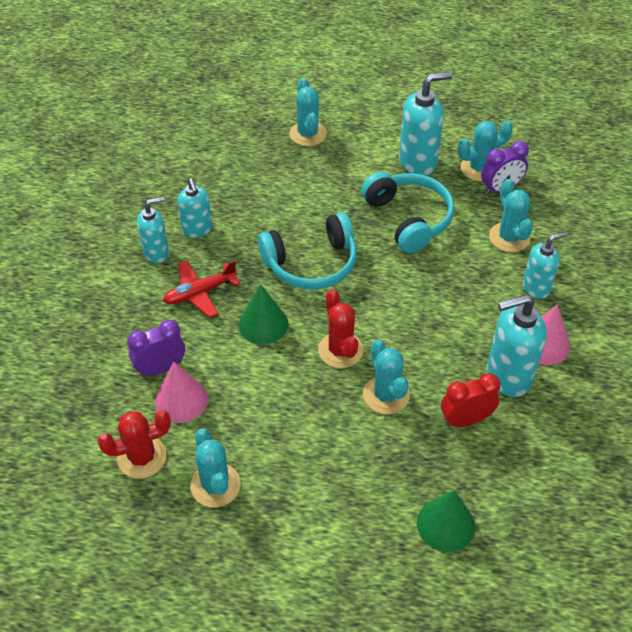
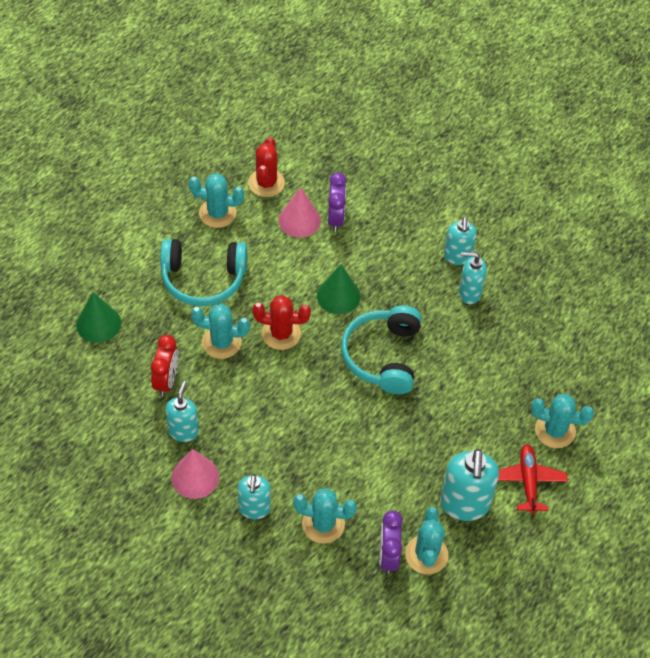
camera: 115 degrees right, 5 degrees up
(200, 293) = (396, 268): red plane -> red plane (528, 481)
(408, 218) = (393, 456): turquoise headphones -> turquoise headphones (203, 279)
(507, 376) = (183, 431): turquoise soap dispenser -> turquoise soap dispenser, size x0.64

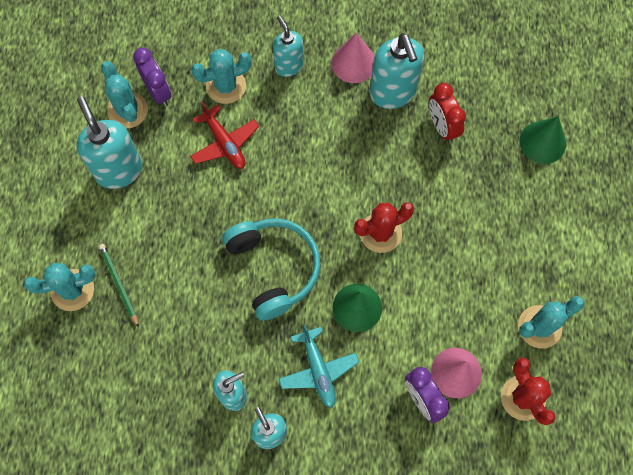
camera: 150 degrees right, 15 degrees up
(183, 431) = (393, 93): turquoise soap dispenser -> turquoise soap dispenser, size x1.57
(203, 279) = (492, 244): turquoise headphones -> none
(221, 342) = (425, 191): turquoise cactus -> none
(396, 274) = (318, 370): none -> turquoise plane
(514, 414) = (119, 284): none -> green pencil
(528, 481) = (74, 224): red plane -> red plane (225, 143)

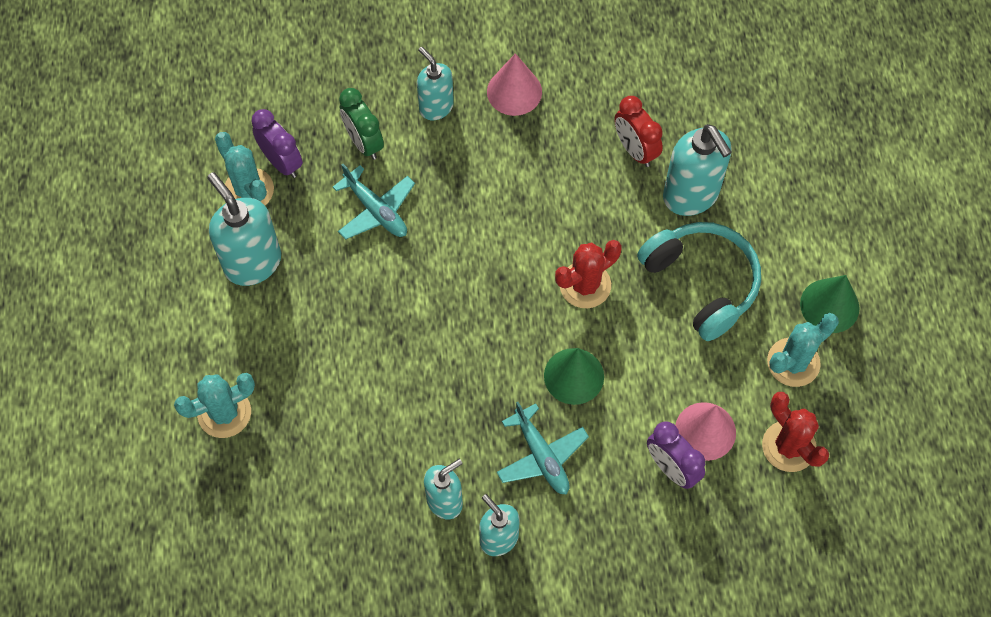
camera: 10 degrees left, 5 degrees down
(119, 284) = (280, 396): green pencil -> none
(225, 143) = (376, 210): red plane -> turquoise plane
(226, 86) = (364, 142): turquoise cactus -> green clock
(274, 268) = (465, 347): turquoise headphones -> turquoise headphones (701, 283)
(393, 93) = (568, 120): turquoise soap dispenser -> turquoise soap dispenser (691, 195)
(542, 142) = (757, 149): green cone -> green cone (829, 305)

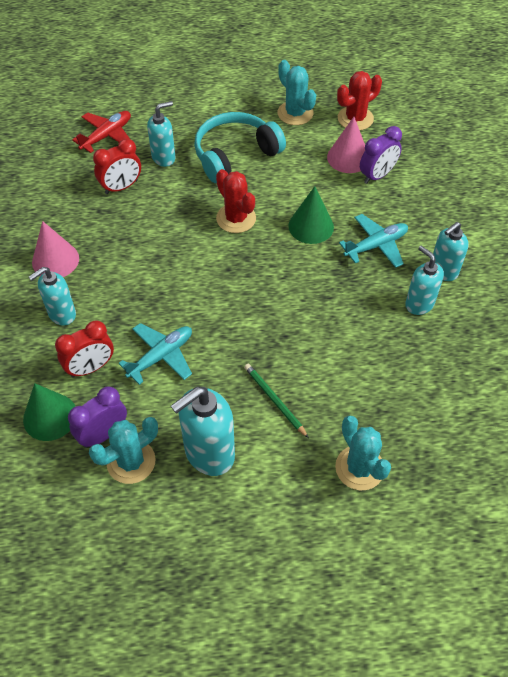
camera: 90 degrees left, 10 degrees down
(313, 328) = (274, 400): none -> green pencil
(364, 142) = (91, 367): green clock -> red clock
(691, 195) = (164, 158): turquoise soap dispenser -> turquoise soap dispenser, size x0.64
(728, 125) = (107, 136): none -> red plane
(829, 305) = (253, 94): green cone -> green cone (50, 416)

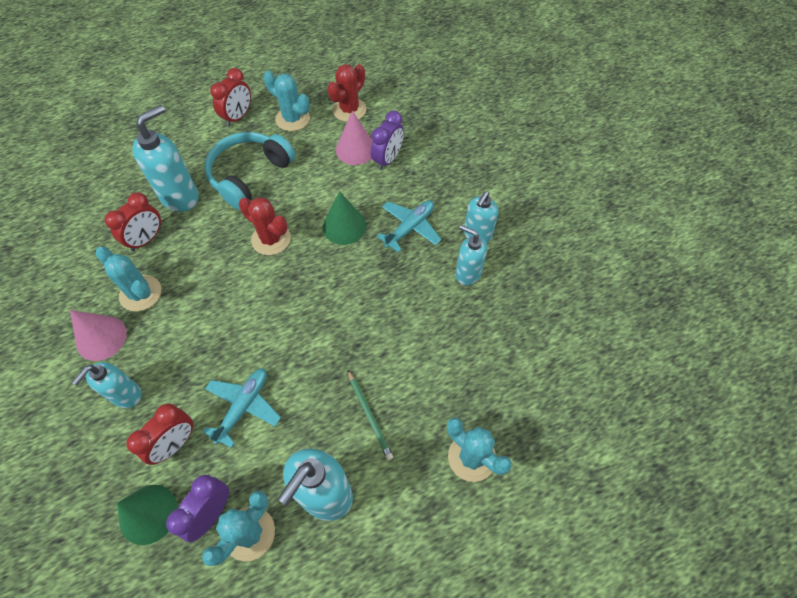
camera: 20 degrees left, 5 degrees up
(101, 232) = (140, 293): none -> turquoise cactus
(107, 136) = (115, 190): red plane -> none
(164, 158) = (180, 197): turquoise soap dispenser -> turquoise soap dispenser, size x1.57
(242, 98) = (238, 117): none -> red clock
(274, 400) = (369, 415): green pencil -> green pencil turned 150 degrees counterclockwise

